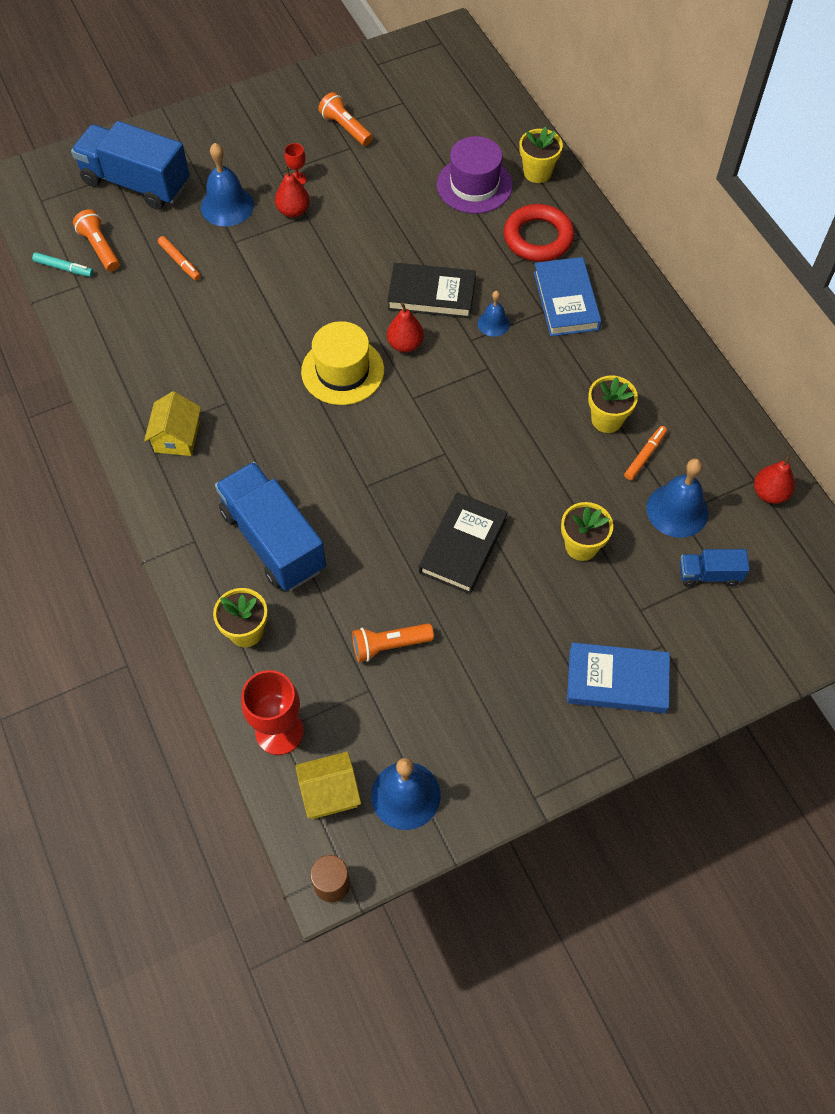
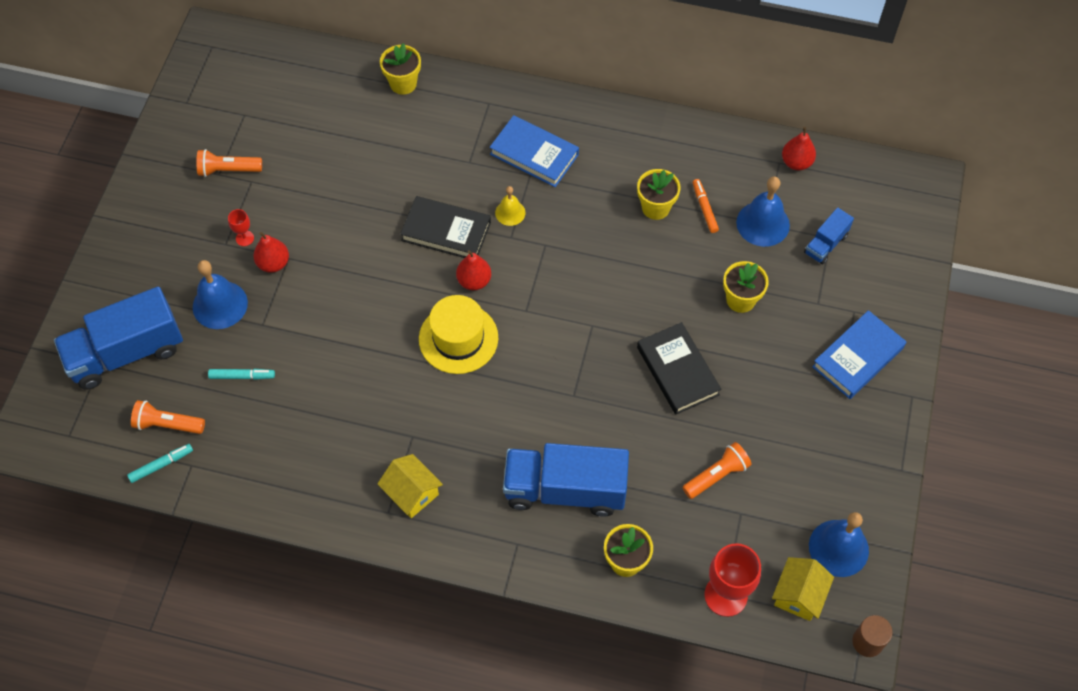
camera: 50 degrees left, 0 degrees up
(180, 261) = (242, 376): orange marker -> turquoise marker
(389, 645) = (717, 475): orange flashlight -> orange flashlight turned 150 degrees counterclockwise
(431, 294) = (446, 231): black book -> black book turned 60 degrees clockwise
(474, 185) = (373, 130): purple hat -> none
(493, 323) = (510, 212): blue bell -> yellow bell
(538, 238) = (462, 128): red ring -> none

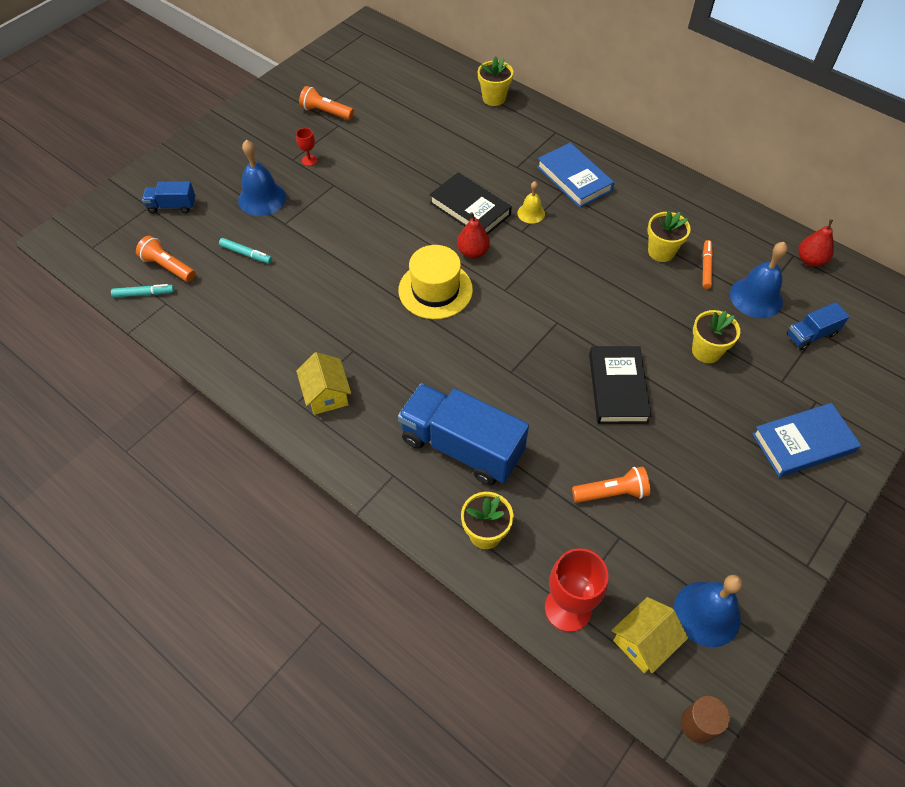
camera: 25 degrees right, 5 degrees down
(126, 352) = (172, 206): blue truck -> blue truck, size x0.48
(273, 263) = (320, 184): red pear -> none

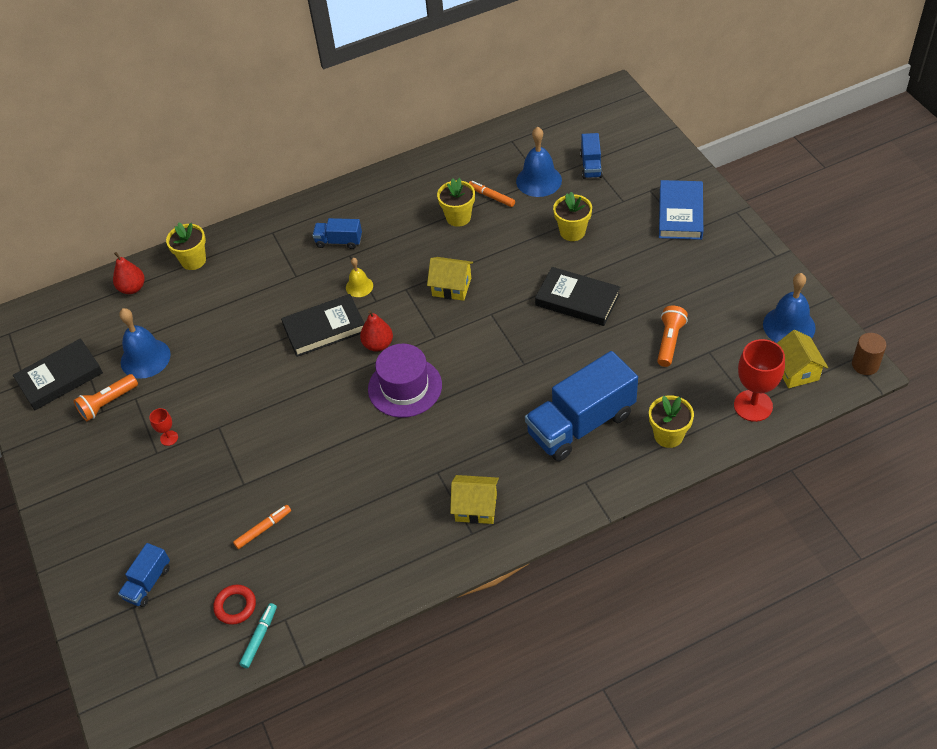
camera: 60 degrees left, 5 degrees down
(168, 267) = (235, 606): orange flashlight -> red ring
(246, 254) = (263, 529): turquoise marker -> orange marker
(262, 198) = (194, 495): blue bell -> blue bell (145, 358)
(337, 77) = (60, 377): none -> black book
(435, 290) = (405, 387): yellow hat -> purple hat
(571, 279) = (451, 287): none -> yellow house
(574, 179) = (339, 241): blue book -> blue truck
(810, 260) = (522, 134): red pear -> red pear (132, 288)

